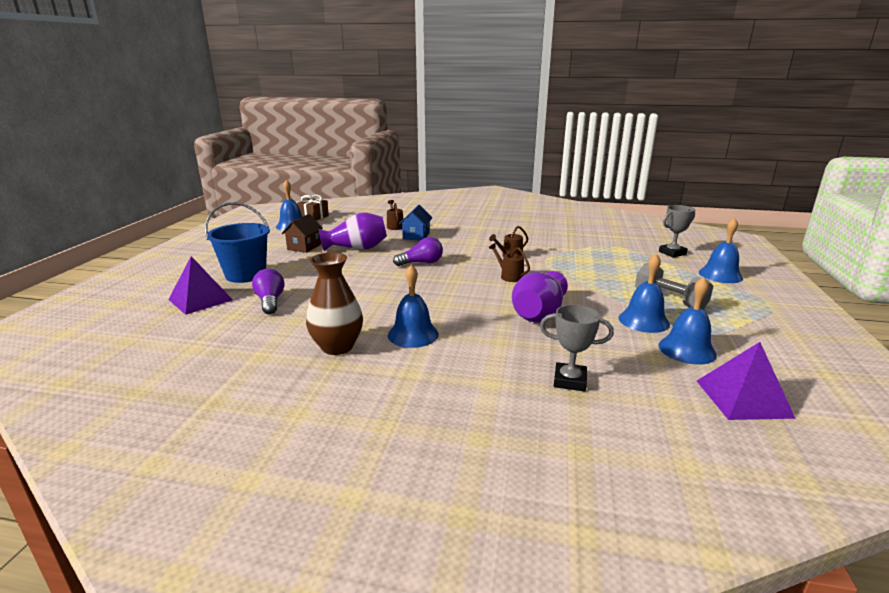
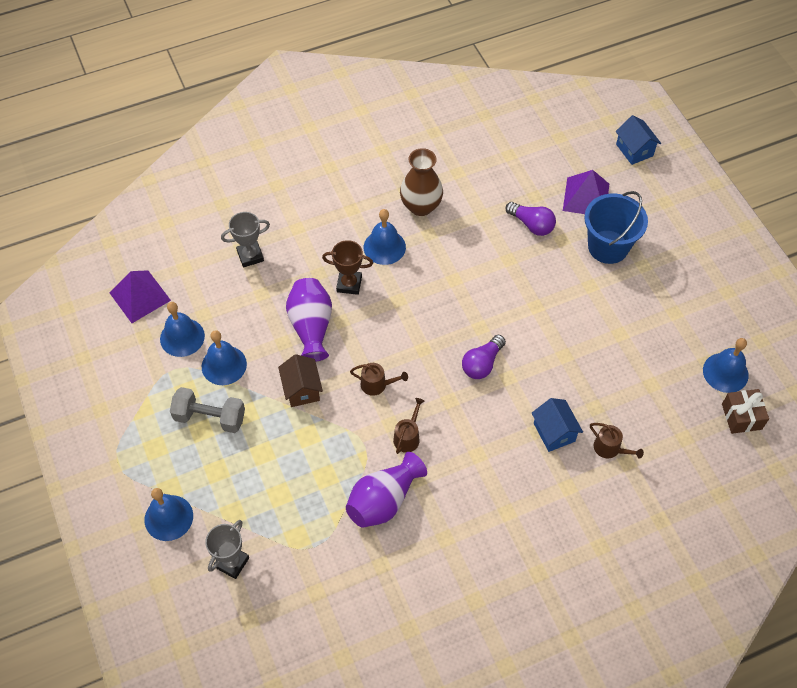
camera: 145 degrees right, 35 degrees up
(103, 308) = (634, 150): none -> blue house
(304, 247) = (635, 328): brown house -> brown house (302, 389)
(357, 248) = (580, 358): purple vase -> purple vase (383, 500)
(476, 325) = (349, 284): none -> brown trophy

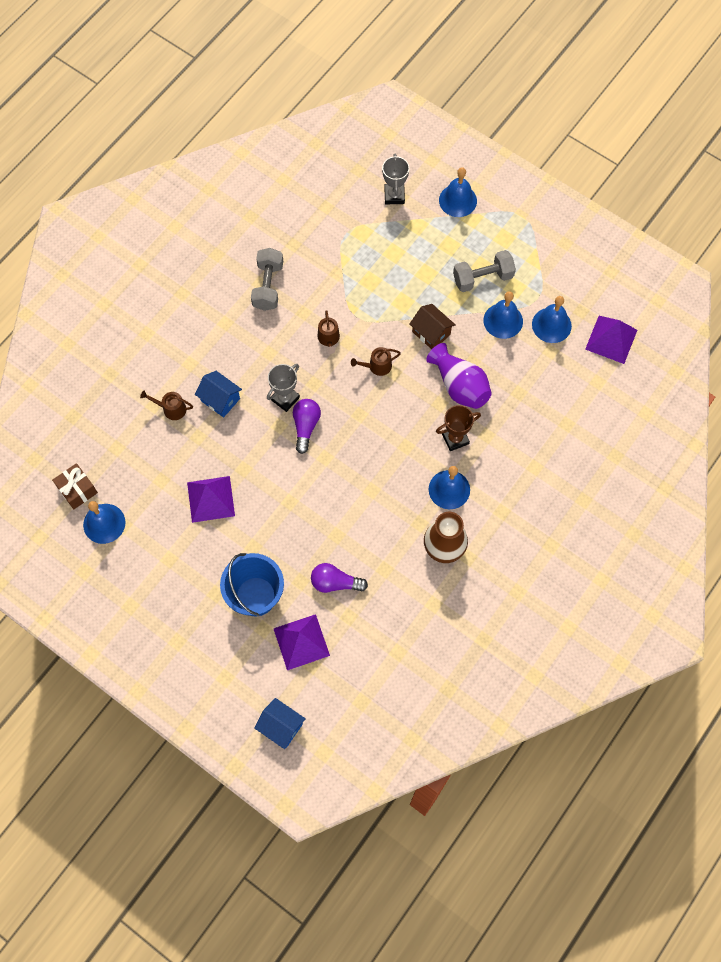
camera: 150 degrees right, 10 degrees up
(250, 256) = (553, 420): grey trophy -> grey trophy (285, 398)
(383, 500) = (318, 286): purple vase -> none
(438, 529) = (268, 286): none -> grey dumbbell
(610, 344) = (210, 499): none -> purple pyramid

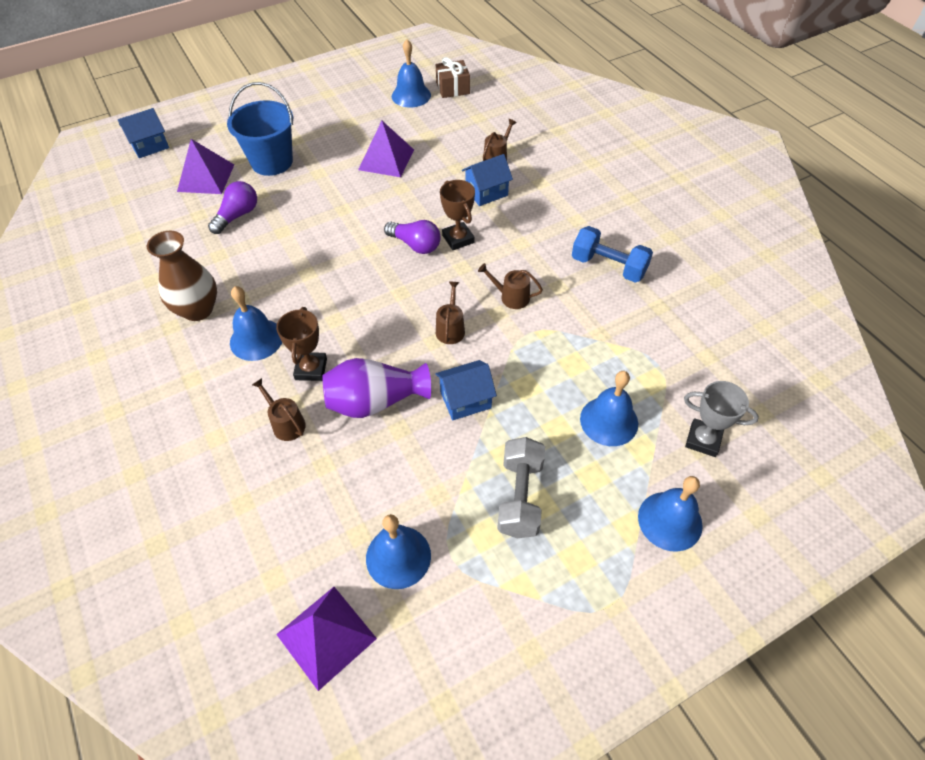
camera: 115 degrees right, 15 degrees down
(268, 286) = (608, 266): grey dumbbell -> blue dumbbell
(285, 398) = (458, 239): grey trophy -> brown trophy
(431, 333) = (465, 400): brown house -> blue house
(503, 320) = (439, 493): blue bell -> blue bell (609, 421)
(503, 430) = (286, 423): none -> brown watering can

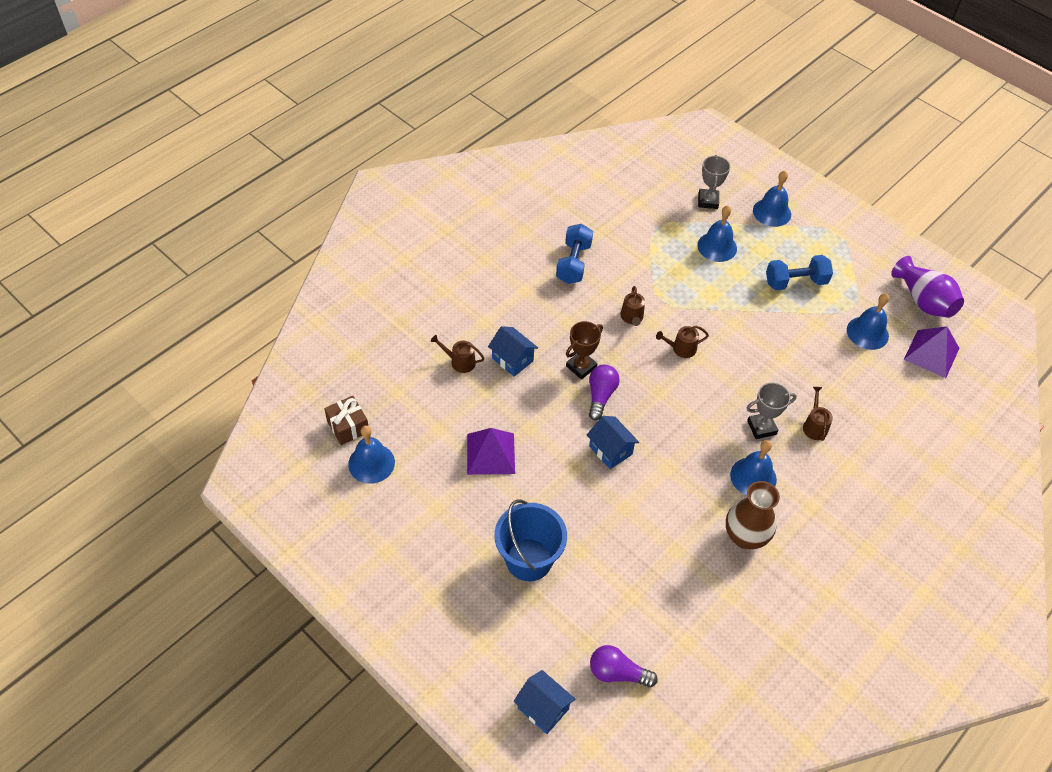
camera: 110 degrees left, 0 degrees up
(206, 178) = (576, 616): purple pyramid -> none
(237, 215) = (620, 557): purple light bulb -> purple light bulb (617, 673)
(286, 423) = (814, 426): brown watering can -> brown watering can turned 150 degrees clockwise
(311, 369) = (761, 427): brown trophy -> grey trophy
(375, 401) = (768, 377): purple vase -> purple vase (923, 301)
(465, 400) = (740, 325): blue house -> blue house (610, 450)
(520, 497) = (795, 282): grey dumbbell -> blue dumbbell

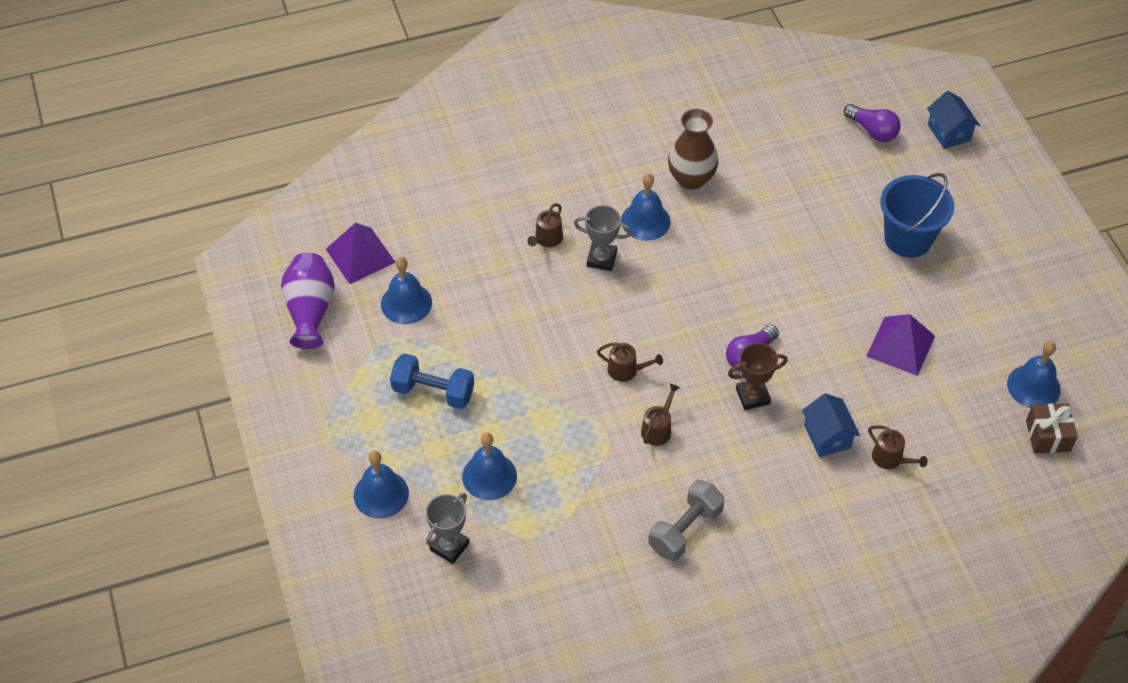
camera: 150 degrees left, 0 degrees up
(573, 263) = (685, 530): blue dumbbell -> grey dumbbell
(610, 450) = (772, 299): blue house -> none

